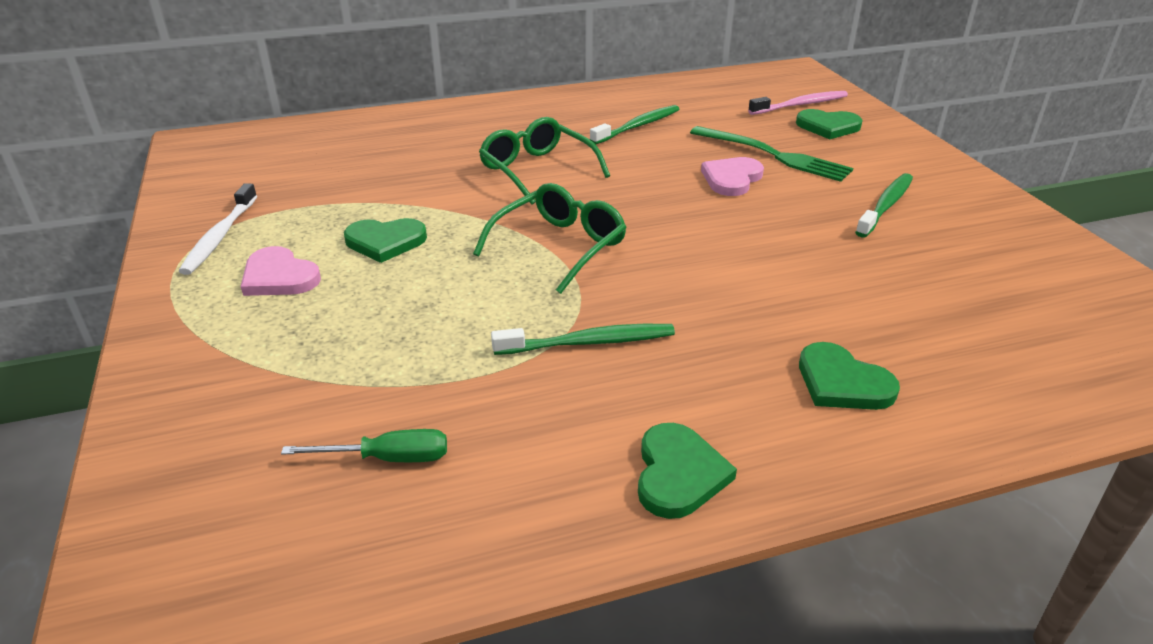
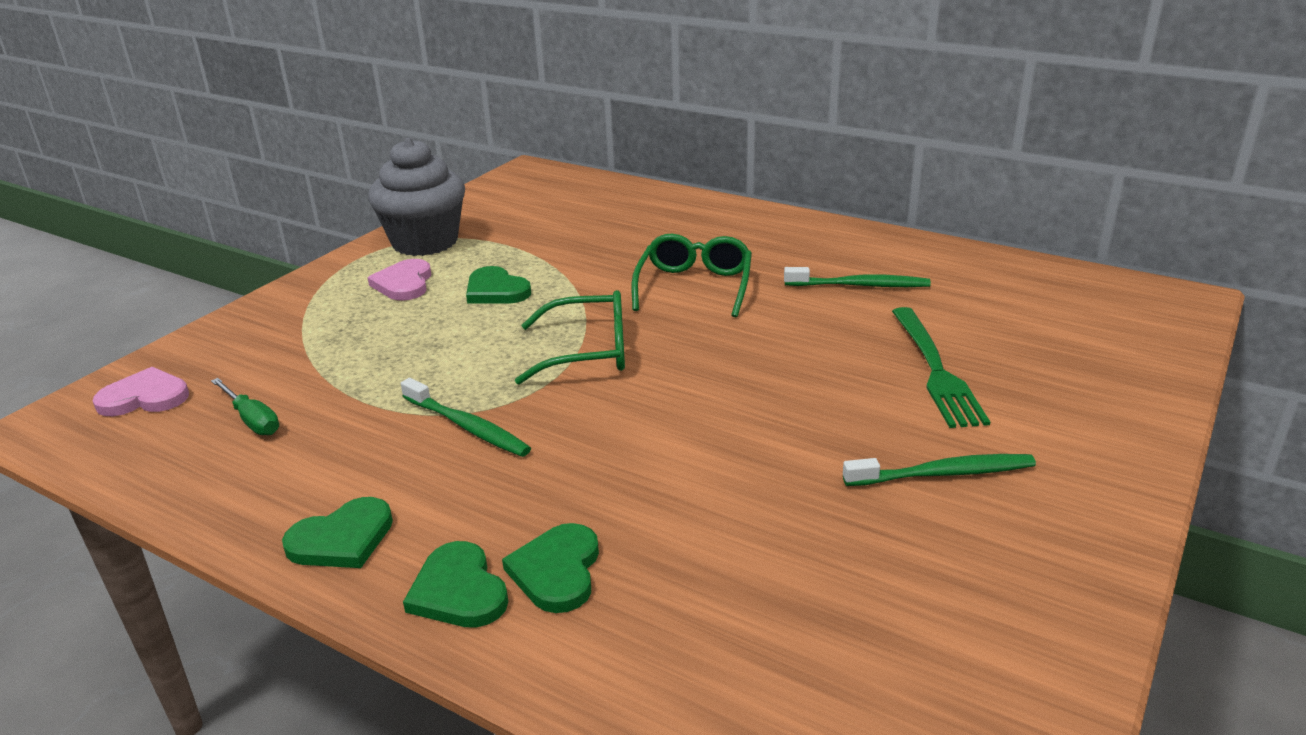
camera: 50 degrees right, 5 degrees down
(220, 236) = (425, 242): white toothbrush -> grey cupcake
(731, 179) = (841, 370): pink heart -> pink heart (145, 397)
(800, 105) = (1090, 336): pink toothbrush -> none
(828, 127) = (1069, 371): green heart -> green heart (458, 591)

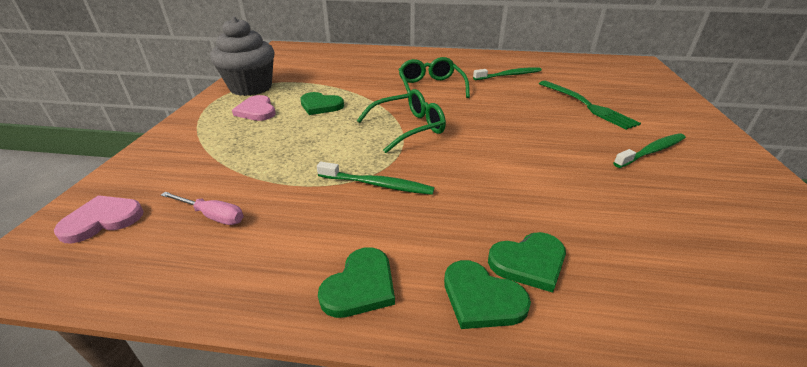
camera: 25 degrees left, 5 degrees up
(252, 420) = (212, 216): green screwdriver -> pink screwdriver
(557, 571) = (529, 262): green heart -> green heart turned 90 degrees counterclockwise

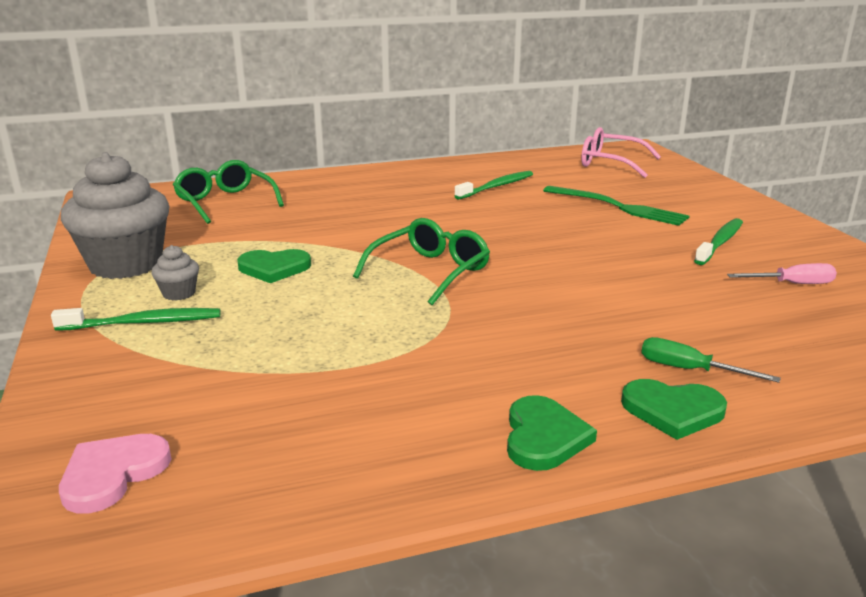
camera: 25 degrees left, 10 degrees down
(212, 216) = (278, 425): pink screwdriver -> pink screwdriver (792, 284)
(257, 111) = (179, 293): pink heart -> grey cupcake
(377, 184) = (458, 341): green toothbrush -> green toothbrush (143, 323)
(430, 87) = (408, 218): green glasses -> green glasses (225, 202)
(529, 262) = (689, 370): green heart -> green screwdriver
(609, 71) = (610, 163): none -> pink glasses

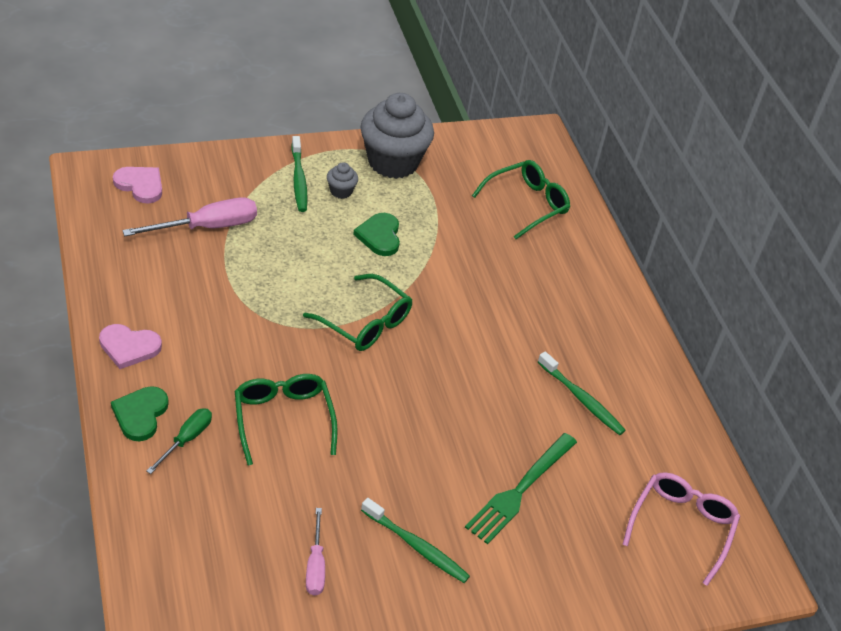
camera: 85 degrees right, 20 degrees up
(246, 390) = (207, 227): none -> pink screwdriver
(544, 437) = (129, 347): green heart -> pink heart
(609, 310) = (283, 419): none -> green glasses

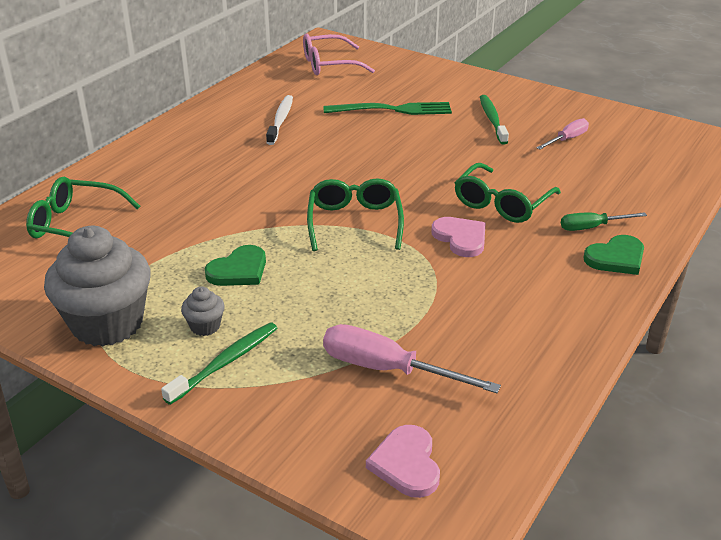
camera: 125 degrees left, 10 degrees down
(129, 347) = (582, 307): pink heart -> pink heart (461, 238)
(581, 399) = (280, 120): green toothbrush -> white toothbrush

